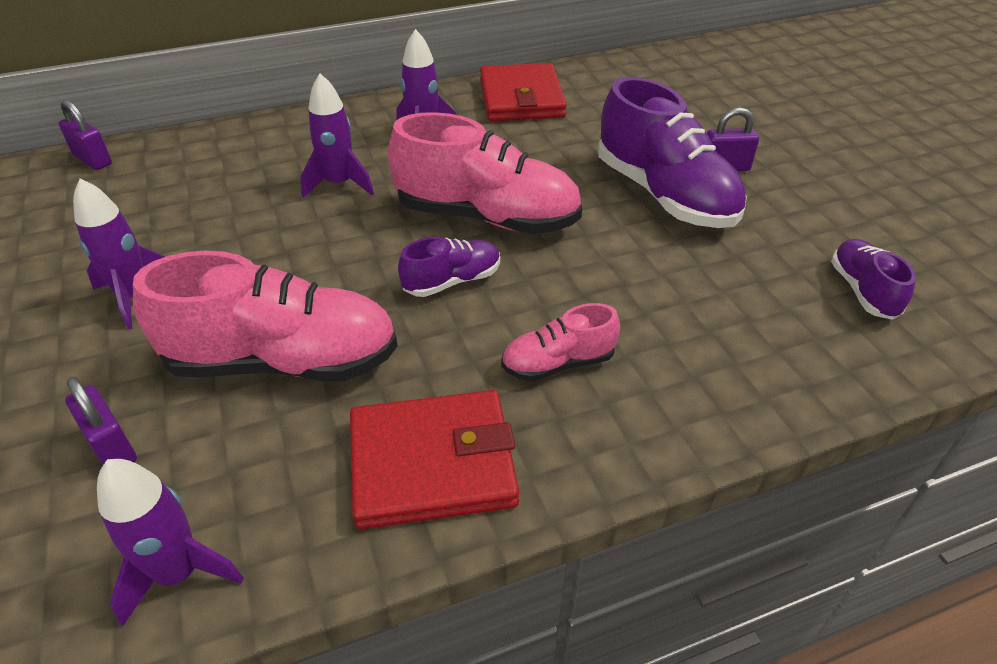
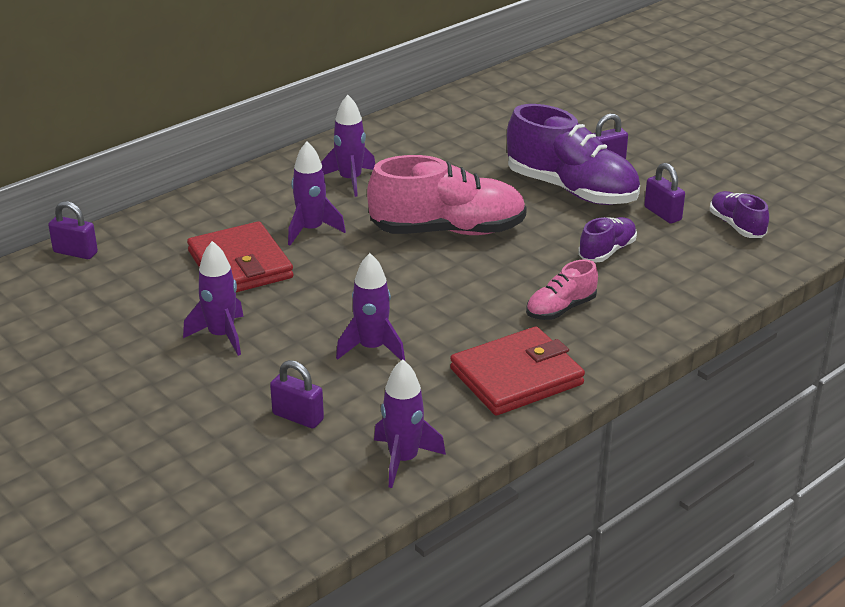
camera: 20 degrees left, 10 degrees down
(283, 361) = (372, 348): pink shoe -> purple rocket
(452, 281) = (453, 277): purple shoe -> purple shoe (607, 251)
(521, 98) = (410, 136): red wallet -> red wallet (240, 265)
(766, 251) = (662, 214): none -> purple padlock

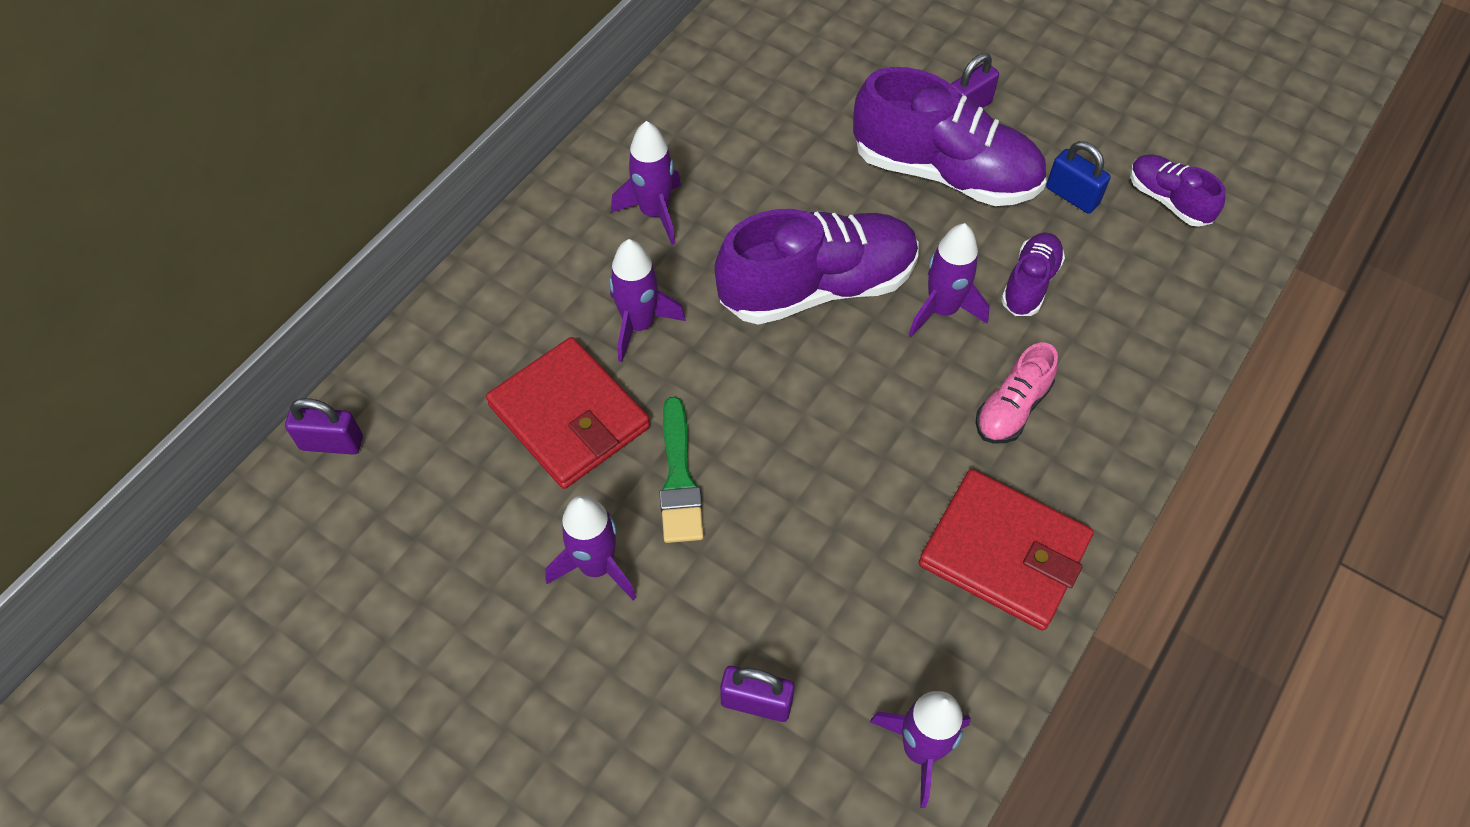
camera: 15 degrees left, 25 degrees up
(300, 305) = (679, 478): none -> green brush
(372, 348) = (803, 542): purple rocket -> purple rocket (942, 310)
(448, 231) = (817, 287): pink shoe -> purple shoe
(516, 377) = (1003, 552): red wallet -> red wallet turned 75 degrees clockwise
(662, 214) = (1072, 196): purple padlock -> blue padlock

